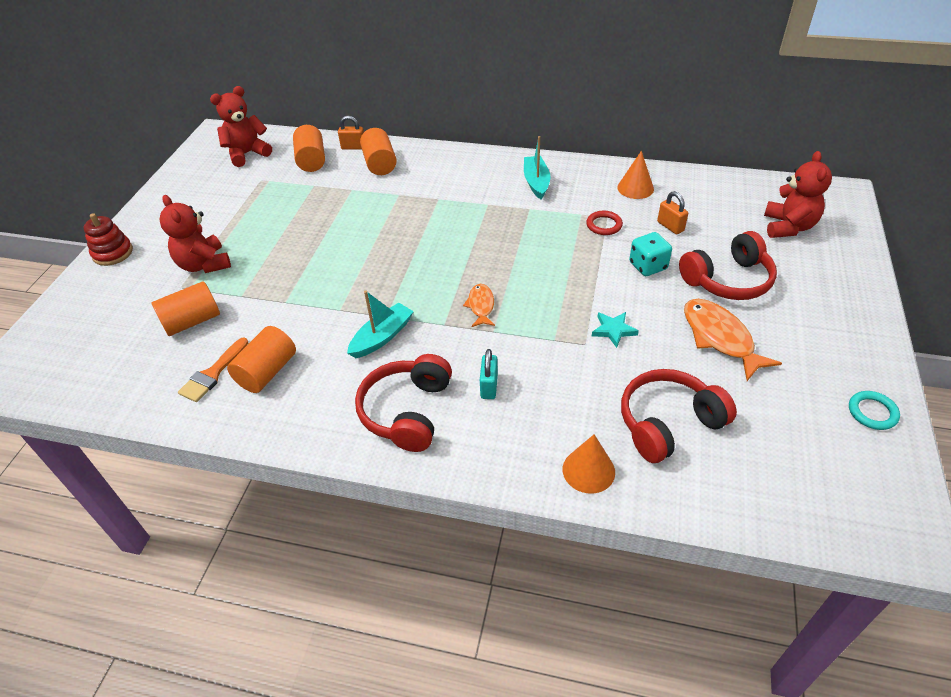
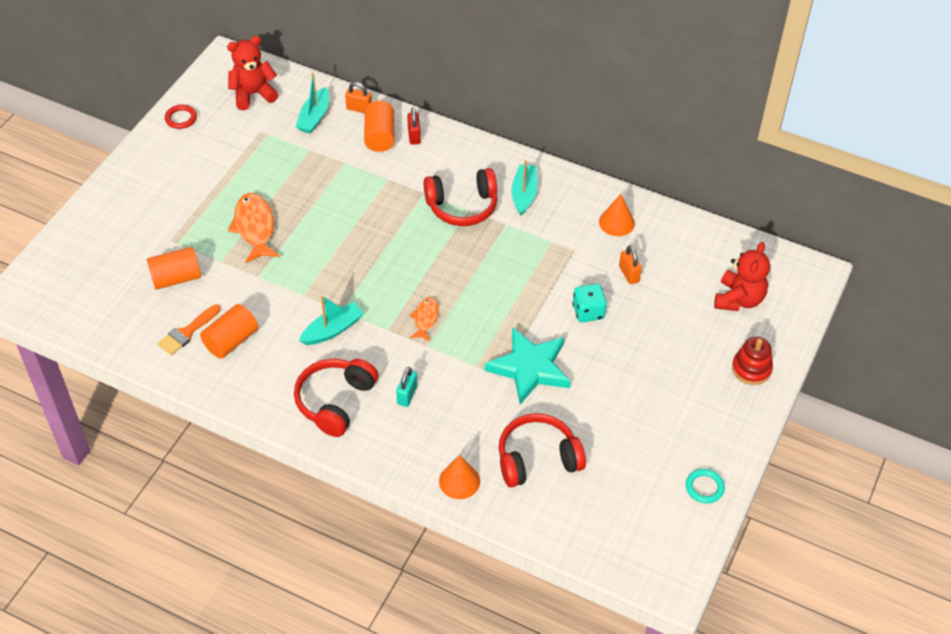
camera: 10 degrees right, 5 degrees up
(113, 253) = (114, 189): red stacking toy -> red stacking toy (751, 369)
(204, 264) = (194, 220): red teddy bear -> none
(311, 160) = (314, 117): orange cylinder -> turquoise boat
(413, 158) = (414, 136): none -> red padlock
(604, 225) = (568, 258): red ring -> red ring (181, 118)
(613, 330) = (529, 368): turquoise star -> turquoise star, size x2.15
(720, 338) = (616, 396): orange fish -> orange fish (255, 227)
(728, 280) = (652, 342): red headphones -> red headphones (462, 206)

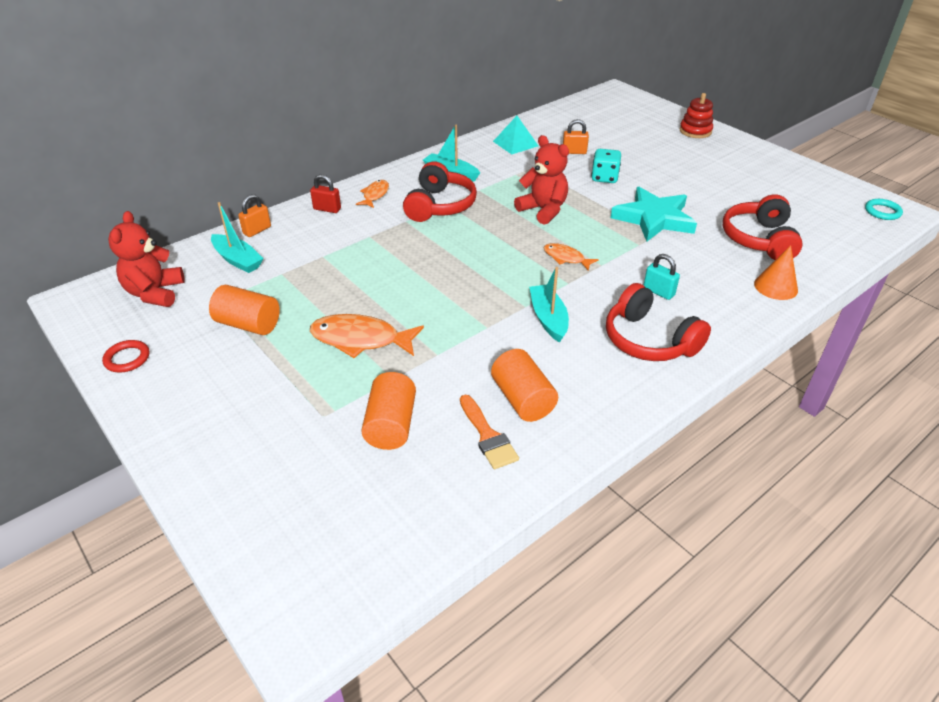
camera: 65 degrees left, 10 degrees down
(380, 136) = (308, 227): orange cylinder -> orange cylinder (248, 324)
(454, 157) = (375, 195): none -> orange fish
(616, 222) = (515, 143): orange cone -> turquoise pyramid
(704, 487) = (806, 175): turquoise ring -> turquoise ring (882, 212)
(738, 299) = (625, 119): red teddy bear -> red teddy bear (543, 210)

